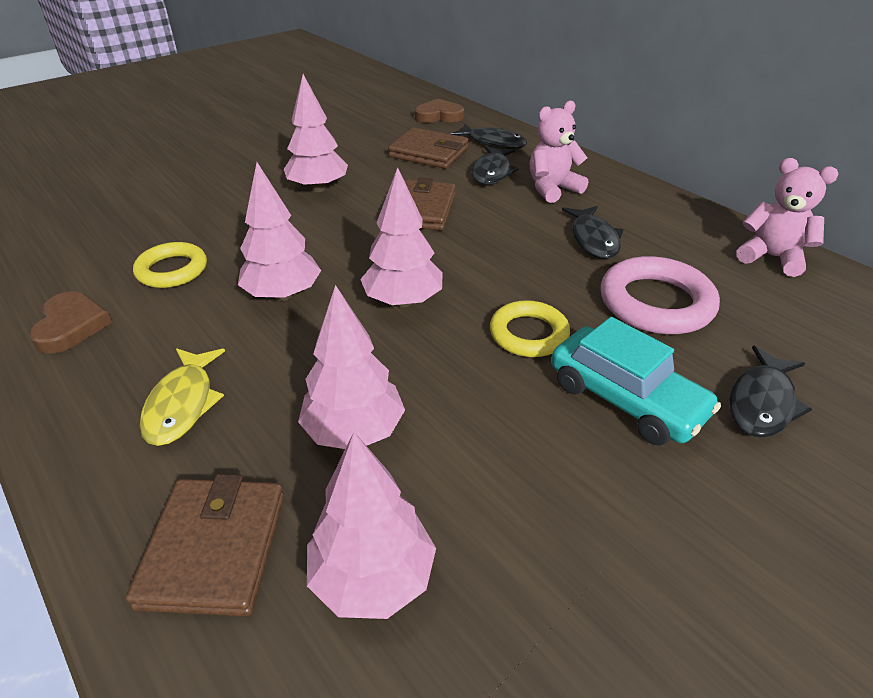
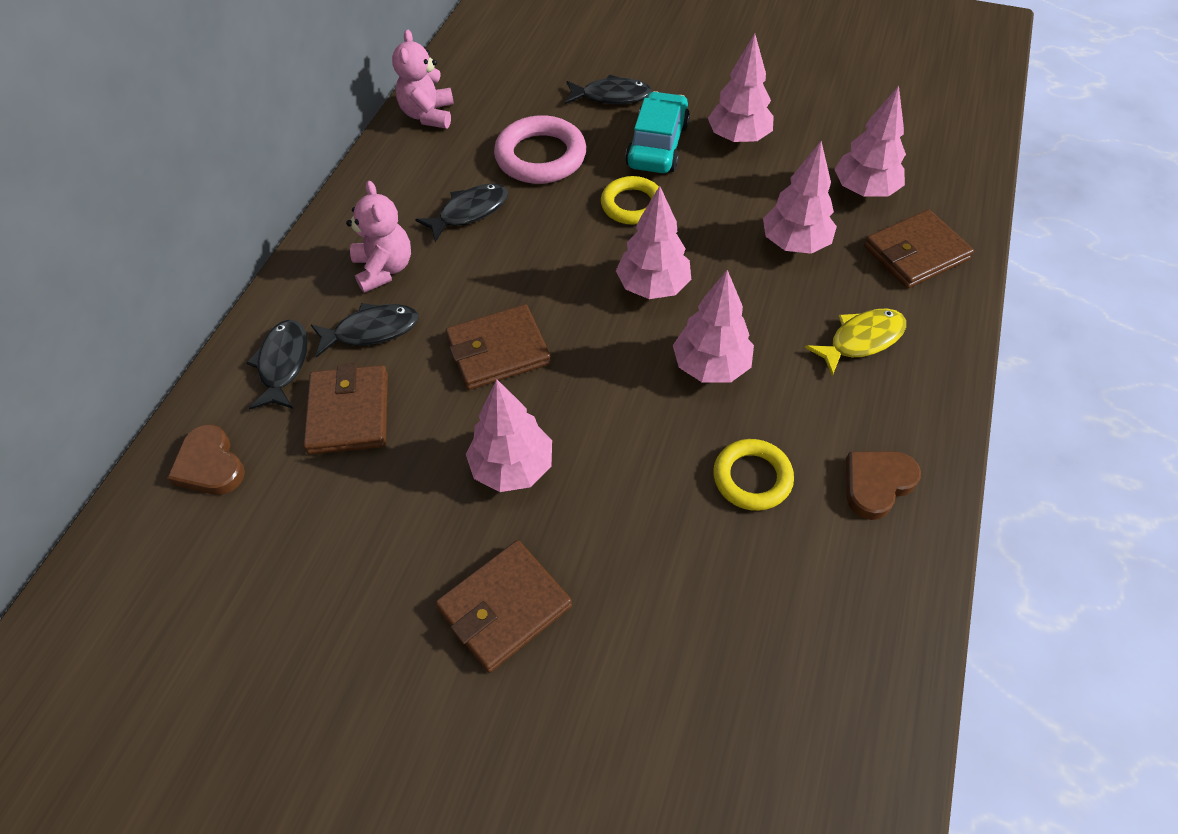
camera: 120 degrees left, 15 degrees up
(239, 163) = (504, 607): none -> brown wallet
(552, 189) = (384, 269): pink teddy bear -> pink teddy bear turned 135 degrees counterclockwise
(595, 490) = (738, 138): none -> pink tree

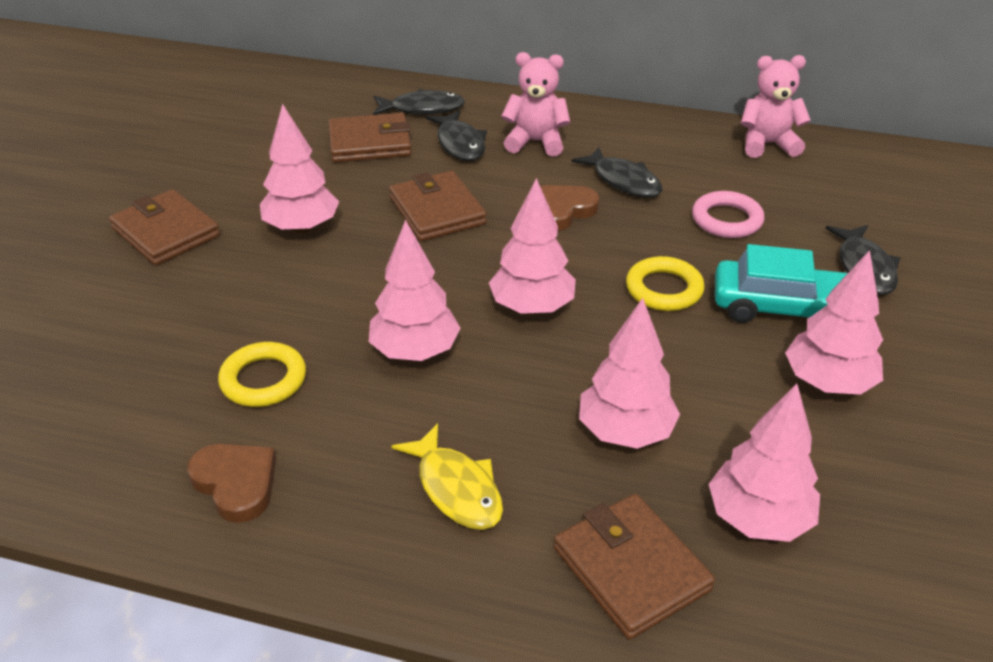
camera: 85 degrees right, 15 degrees down
(210, 465) = (326, 93): brown heart -> brown heart (562, 211)
(384, 269) = (536, 142): pink teddy bear -> pink teddy bear turned 150 degrees counterclockwise
(540, 156) = (726, 220): pink ring -> pink ring, size x0.66

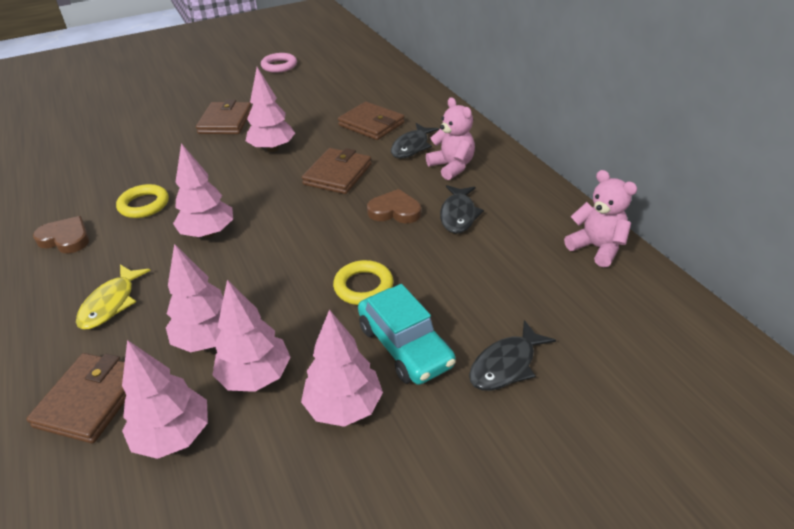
camera: 50 degrees right, 0 degrees up
(236, 483) = (66, 238): brown heart -> brown heart turned 75 degrees counterclockwise
(422, 109) = (428, 119): black fish -> none
(532, 307) = (288, 248): pink tree -> pink tree (256, 376)
(726, 220) = (475, 274): pink ring -> pink ring (279, 66)

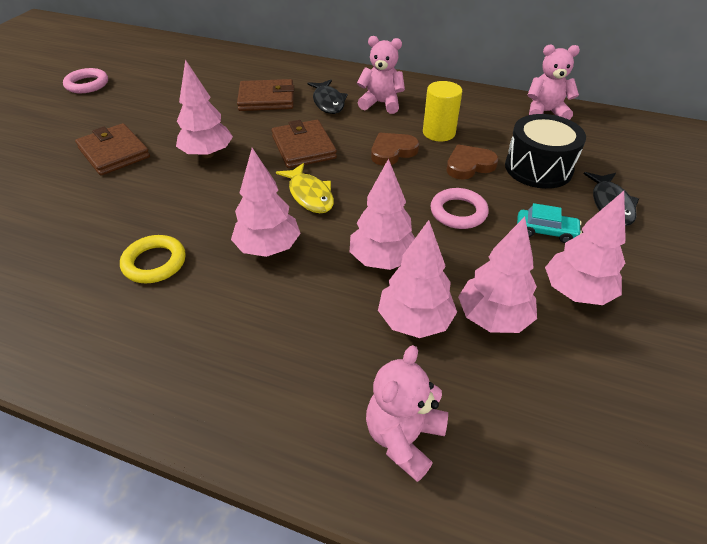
camera: 45 degrees left, 5 degrees up
(66, 238) = (115, 342): brown heart -> brown heart (469, 165)
(91, 400) = (403, 437): brown wallet -> pink teddy bear
(111, 303) = (278, 358): yellow fish -> yellow fish (309, 195)
(174, 436) = (511, 401): pink tree -> pink tree (382, 260)
(363, 286) = (458, 212): yellow ring -> pink ring
(405, 346) = (545, 231): turquoise car -> turquoise car, size x0.58
(458, 215) = (439, 133): black fish -> yellow cylinder
(494, 292) = (538, 168): none -> black drum

